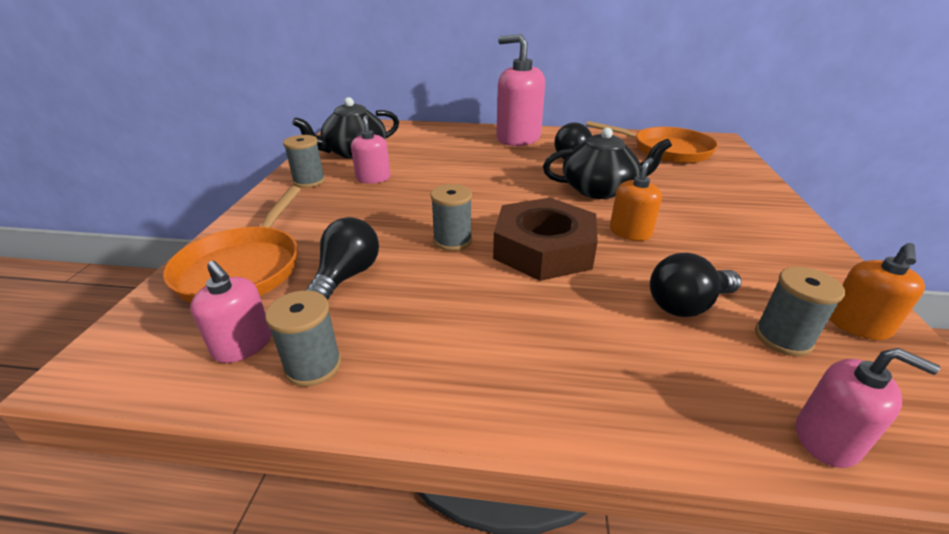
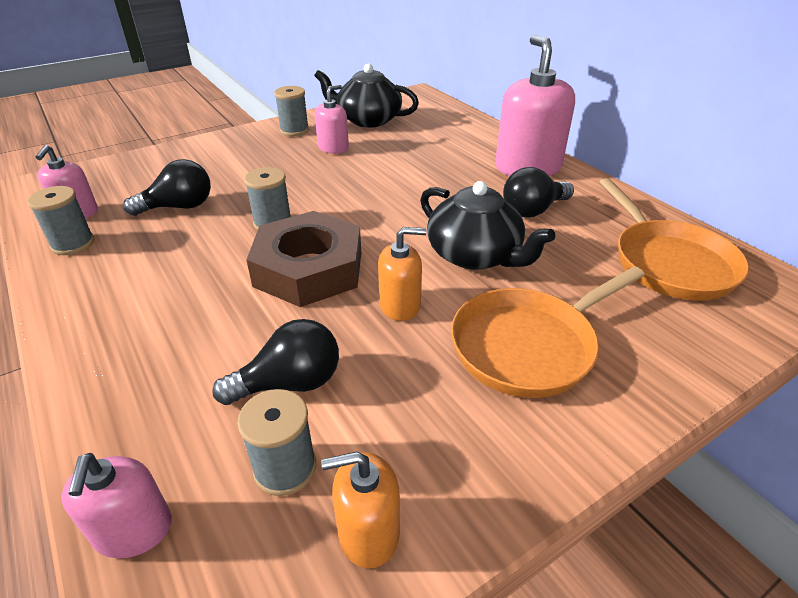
camera: 50 degrees right, 5 degrees up
(244, 267) = (156, 171): orange pan -> orange pan (529, 345)
(687, 305) = (290, 383): black light bulb -> black light bulb turned 135 degrees clockwise

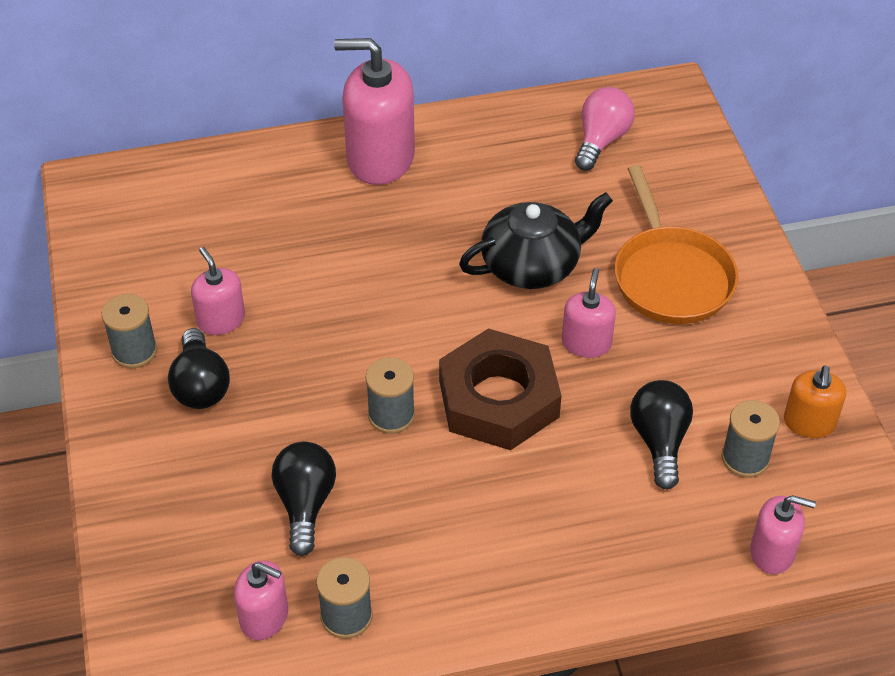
camera: 70 degrees left, 10 degrees up
(368, 120) = (150, 262): black teapot -> none
(400, 305) = (586, 343): orange soap dispenser -> pink soap dispenser
(533, 210) = (473, 191): black light bulb -> black light bulb (200, 385)
(668, 262) = (601, 140): orange pan -> pink light bulb

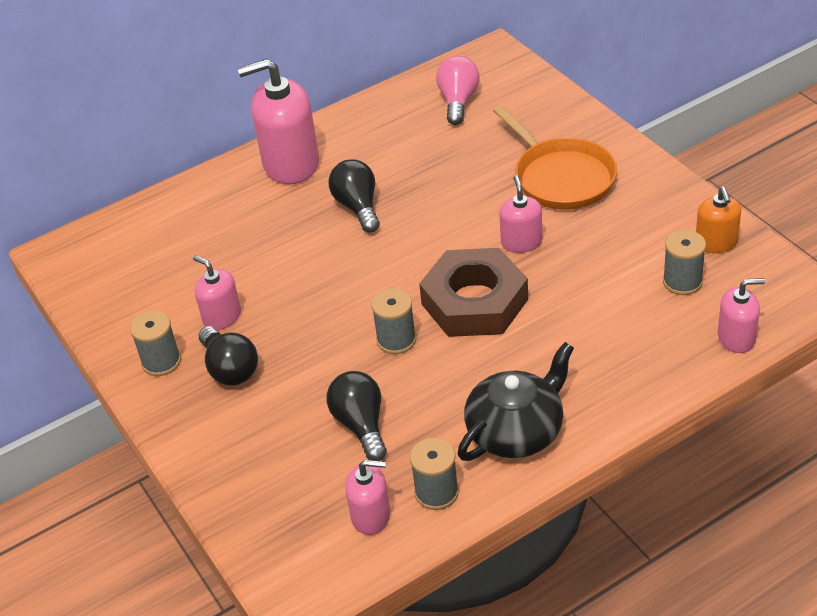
camera: 15 degrees left, 5 degrees down
(532, 264) = (451, 201): black teapot -> black teapot (516, 431)
(659, 441) = (613, 291): black light bulb -> black light bulb (358, 207)

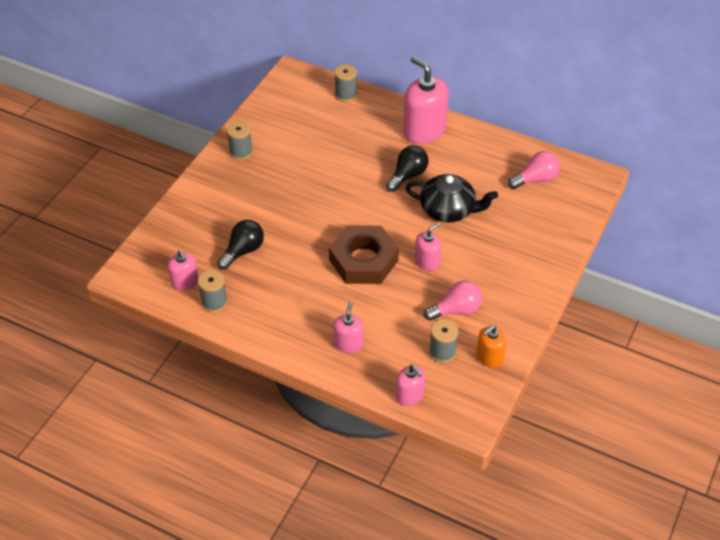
camera: 55 degrees right, 5 degrees up
(222, 317) = (286, 160): pink soap dispenser -> pink soap dispenser (348, 343)
(230, 369) = (251, 181): black light bulb -> none
(396, 340) = (313, 239): grey spool -> grey spool (345, 94)
(516, 431) = (276, 318): black teapot -> black teapot (448, 210)
(560, 177) = (498, 257): orange pan -> none
(621, 245) = (456, 310): none -> pink light bulb

